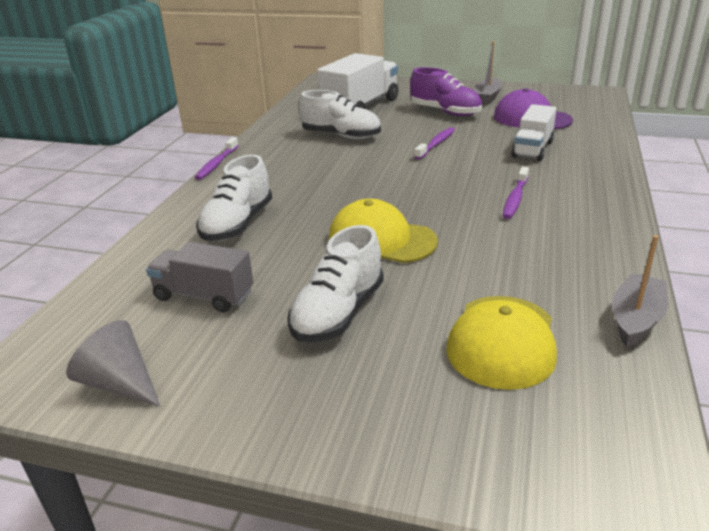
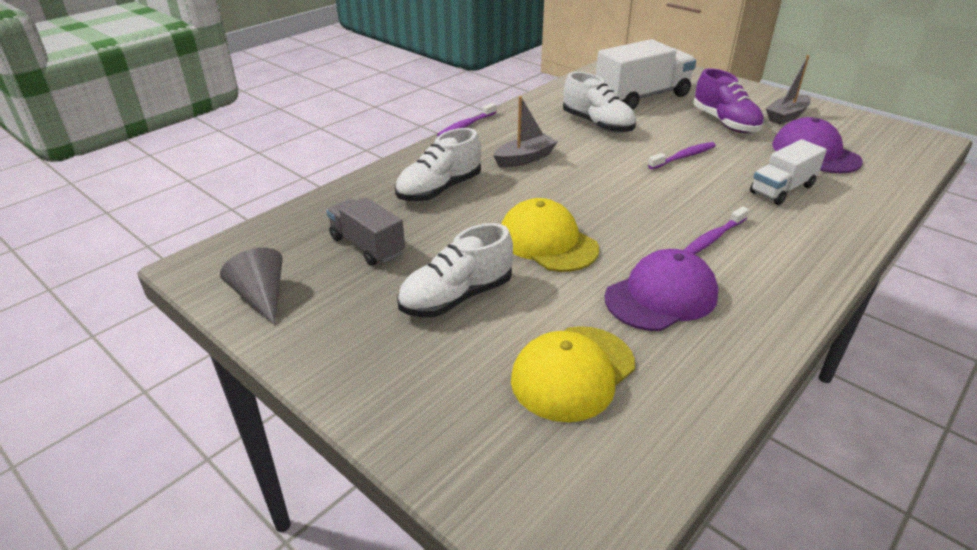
camera: 25 degrees right, 5 degrees up
(517, 254) = (661, 296): none -> purple cap
(635, 319) = (719, 400): grey boat -> grey boat (525, 158)

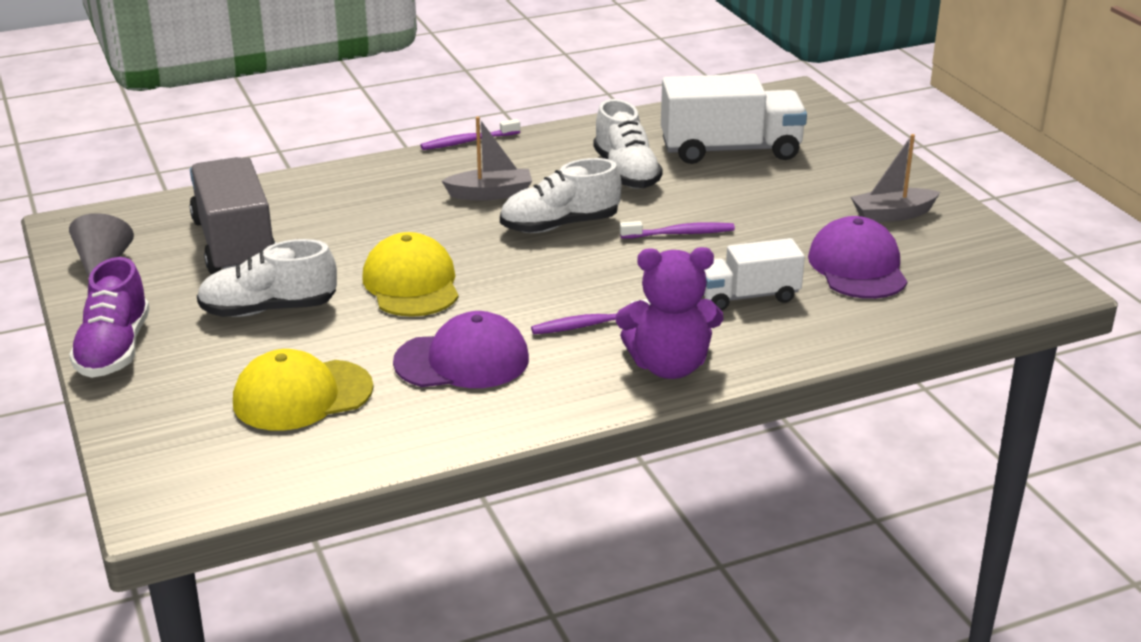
camera: 25 degrees right, 5 degrees down
(367, 246) = (235, 244): grey truck -> grey truck, size x1.63
(439, 189) = (361, 206): white shoe -> white shoe (559, 225)
(725, 123) = (794, 205): purple shoe -> purple shoe (114, 350)
(805, 255) = (669, 366): none -> purple teddy bear

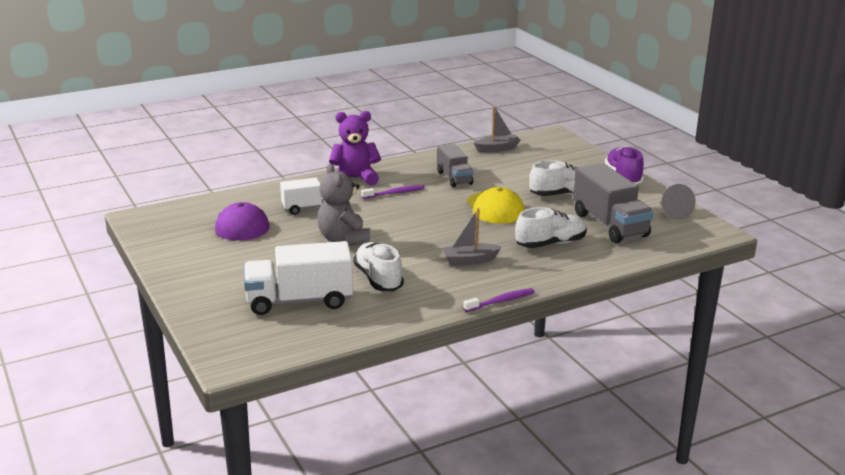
camera: 175 degrees right, 5 degrees down
(302, 395) = (521, 164): yellow cap -> none
(462, 360) = (454, 178): purple cap -> grey truck
(559, 225) = (419, 241): white shoe -> white shoe (550, 244)
(680, 233) = (343, 239): purple toothbrush -> grey teddy bear
(892, 215) = (203, 255): grey boat -> grey boat (497, 149)

